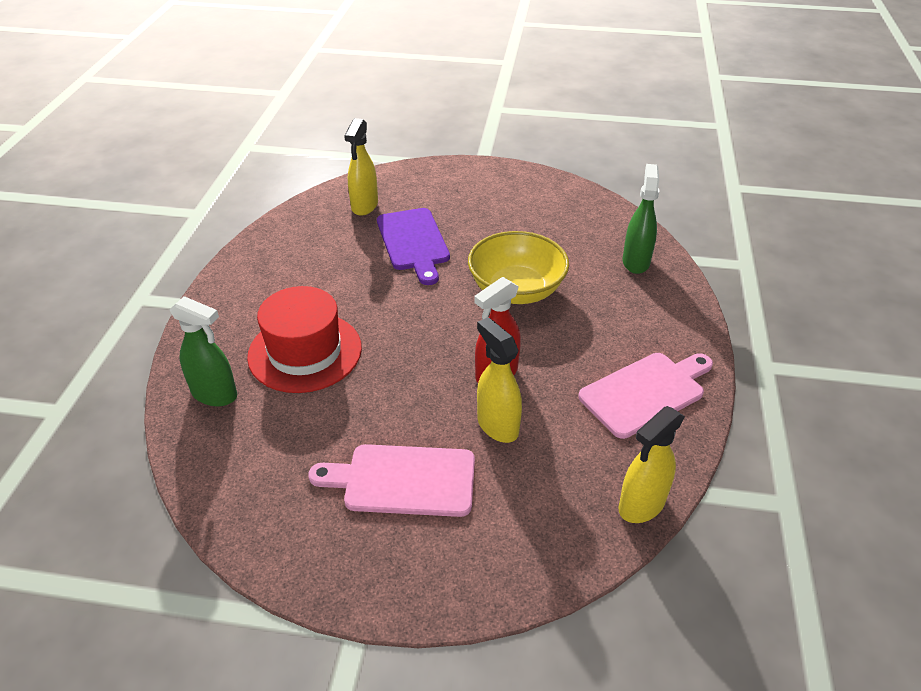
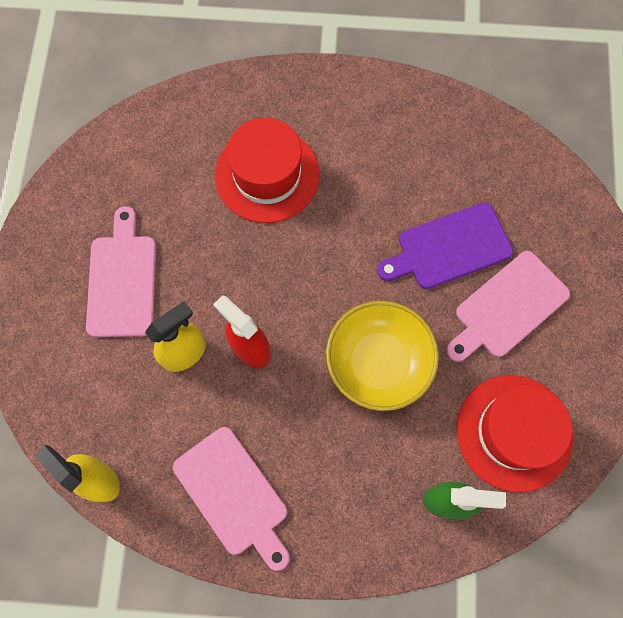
camera: 85 degrees right, 30 degrees up
(215, 394) = (210, 116): green spray bottle -> none
(364, 206) = (510, 186): yellow spray bottle -> none
(472, 218) = (507, 307): none -> pink cutting board
(577, 224) = (514, 432): none -> red hat

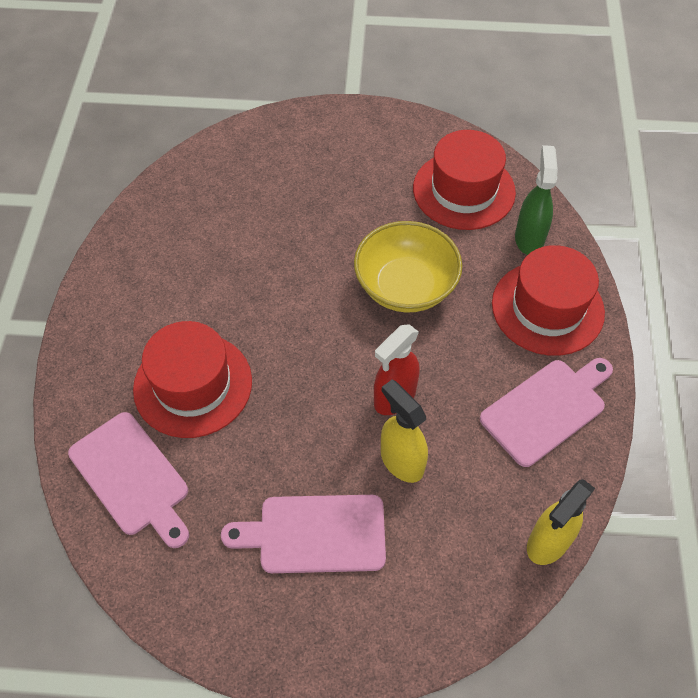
camera: 90 degrees left, 15 degrees down
(354, 511) = (547, 308): none -> red hat
(449, 248) = (288, 227): purple cutting board -> none
(507, 307) = (349, 188): pink cutting board -> pink cutting board (132, 477)

